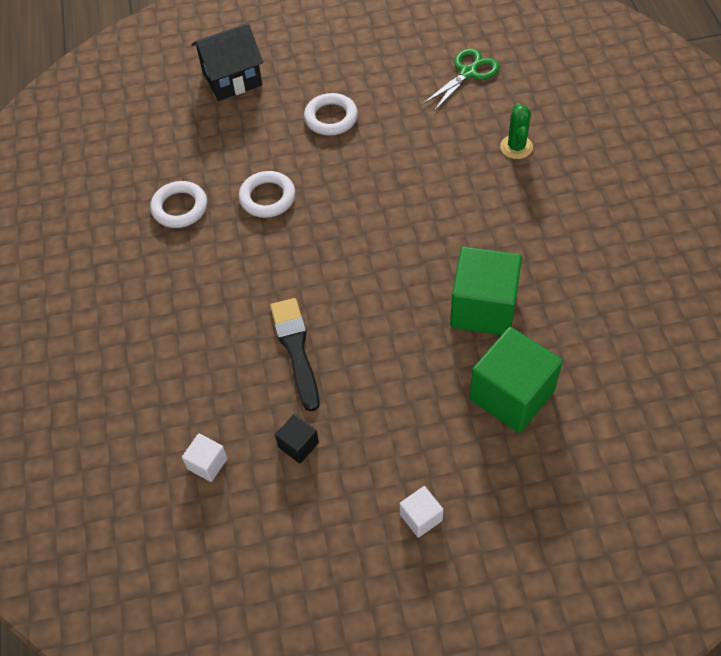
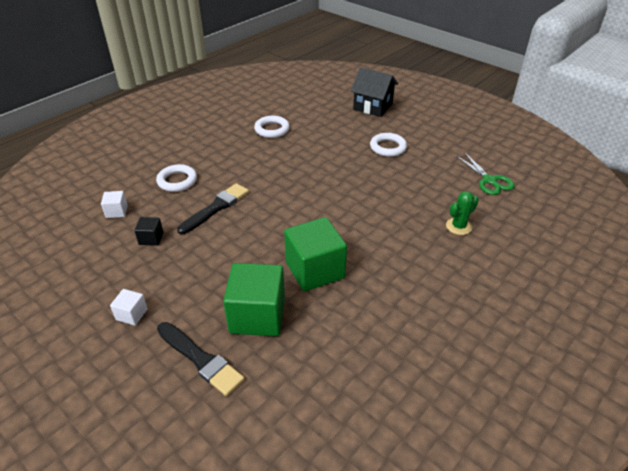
camera: 50 degrees right, 15 degrees down
(267, 197) = (308, 152): white ring -> white ring (177, 181)
(468, 73) = (489, 180): green scissors -> green scissors turned 60 degrees clockwise
(537, 476) = (200, 359): none -> black brush

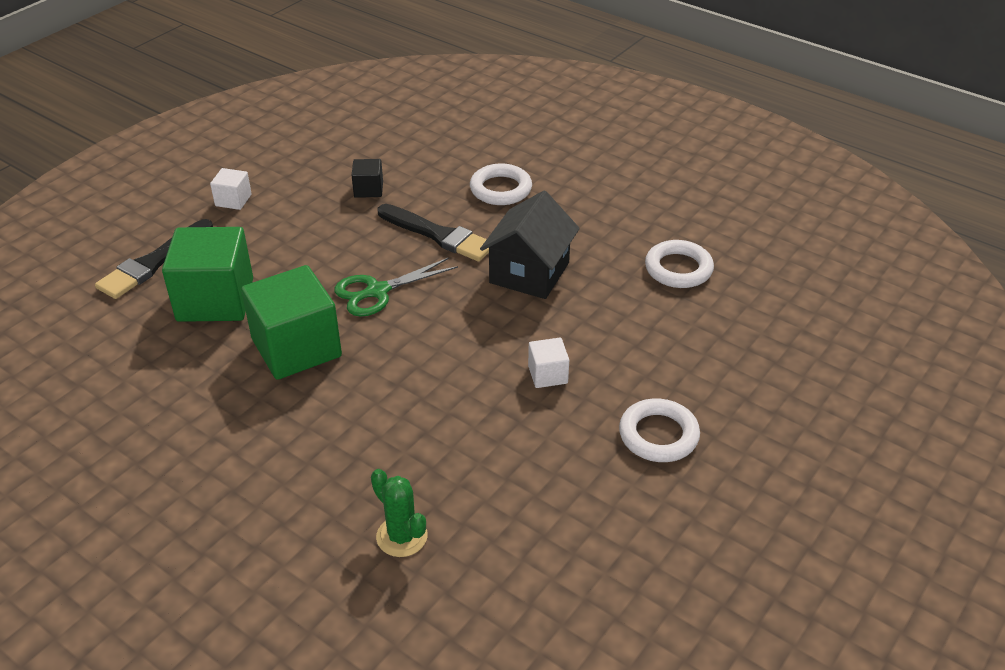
camera: 85 degrees right, 0 degrees up
(116, 211) = (424, 152): white cube -> white cube (547, 374)
(373, 106) = (826, 410): black house -> black house (529, 273)
(489, 180) = (565, 609): green scissors -> green scissors (377, 291)

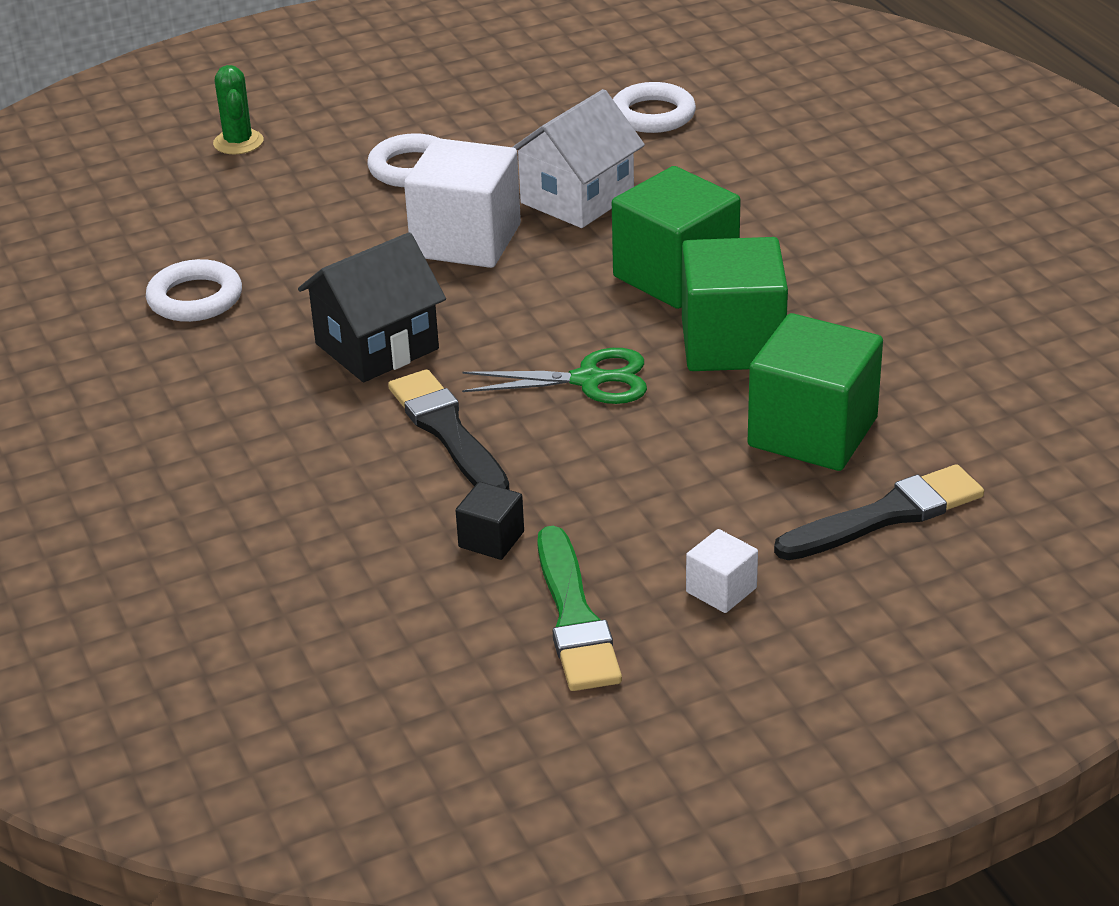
camera: 150 degrees left, 5 degrees down
(302, 169) = (574, 617): none -> green brush
(368, 394) = (675, 275): none -> green cube
(402, 536) = (717, 164): green cactus -> green cactus (238, 142)
(496, 448) = (577, 199): none -> white house
(500, 189) = (293, 474): white ring -> white ring (653, 115)
(547, 374) = (466, 240): white cube -> white cube, size x2.15

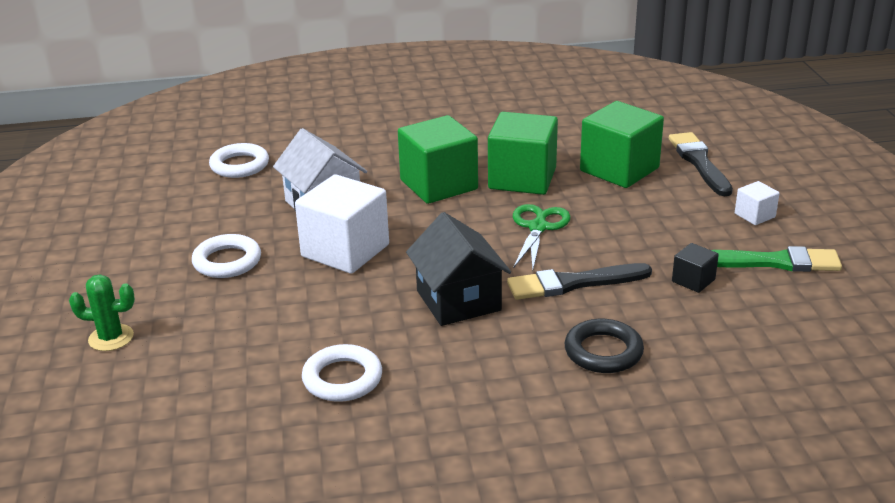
camera: 75 degrees left, 5 degrees down
(291, 477) = (603, 351): none -> black ring

